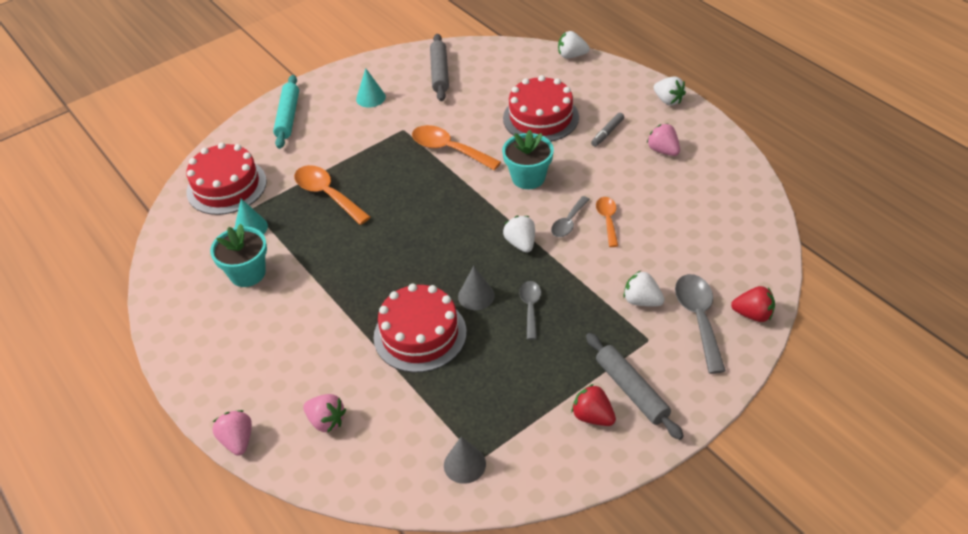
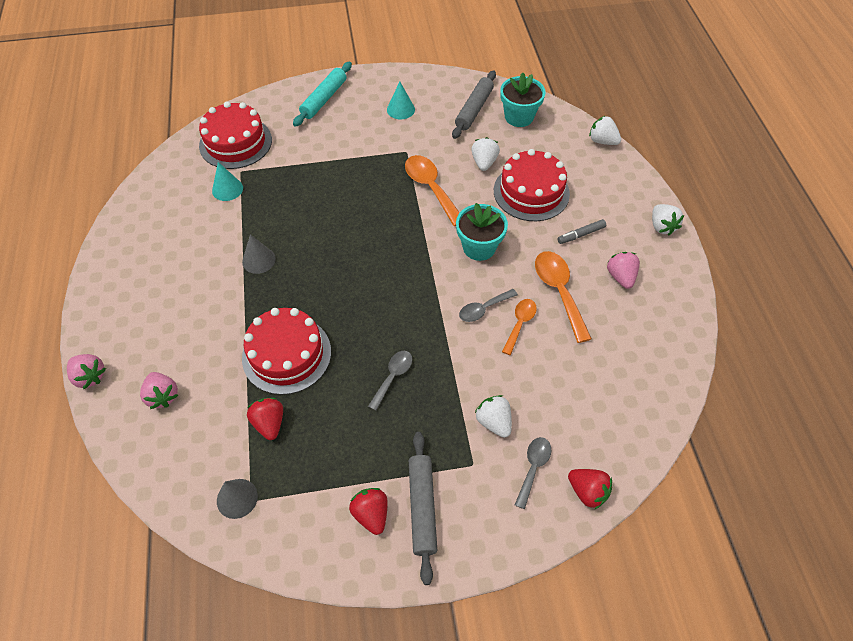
camera: 25 degrees right, 10 degrees up
(238, 440) = (90, 376): pink strawberry -> pink strawberry turned 120 degrees clockwise
(247, 273) = (197, 229): turquoise flower pot -> turquoise flower pot (519, 117)
(327, 194) = (305, 185): orange spoon -> orange spoon (559, 291)
(447, 394) = (269, 423): none -> red strawberry
(476, 296) = (356, 341): grey cone -> grey cone (258, 260)
(521, 243) = (428, 309): white strawberry -> white strawberry (484, 162)
(698, 318) = (533, 467): grey spoon -> grey spoon, size x0.61

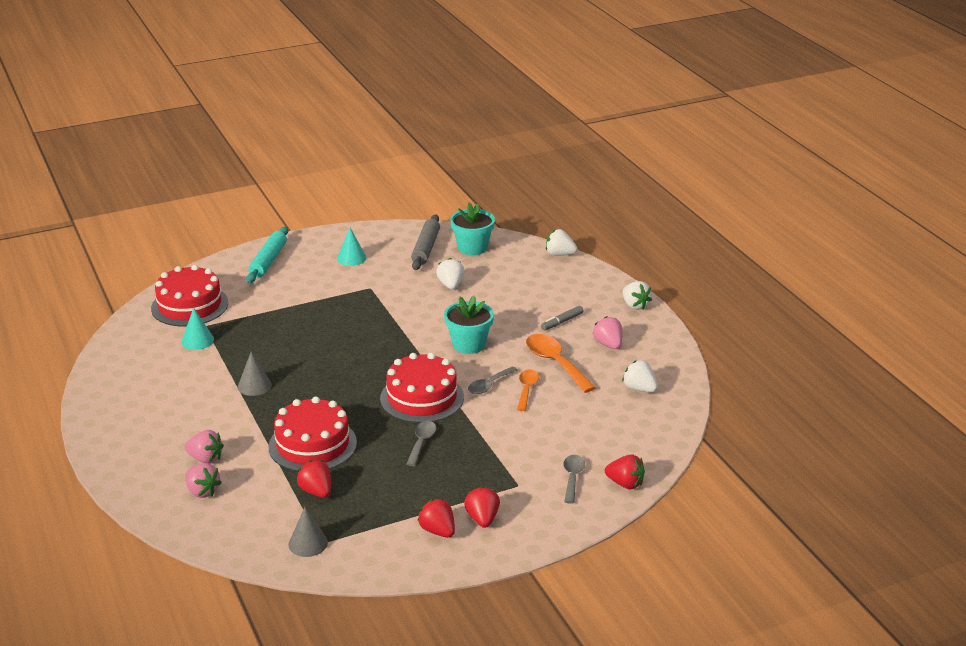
camera: 15 degrees left, 25 degrees down
(90, 376) = (121, 491): pink strawberry -> pink strawberry (205, 459)
(422, 507) = (482, 519): grey rolling pin -> red strawberry
(430, 188) = (405, 310): orange spoon -> none
(494, 422) = (526, 455): white strawberry -> white strawberry (639, 389)
(531, 192) = (504, 299): red cake -> red cake (422, 398)

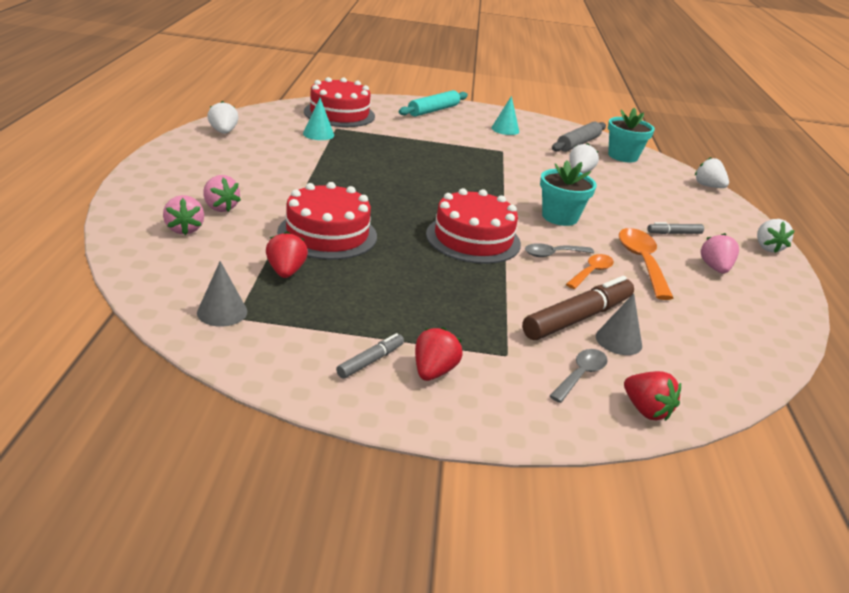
camera: 25 degrees right, 0 degrees up
(254, 386) = (328, 176): grey cone -> grey cone (618, 341)
(421, 442) = (436, 273): grey spoon -> none
(438, 531) = (370, 361): red strawberry -> grey marker
(543, 434) = (577, 318): none -> brown marker
(639, 389) = (728, 320): white strawberry -> white strawberry (223, 132)

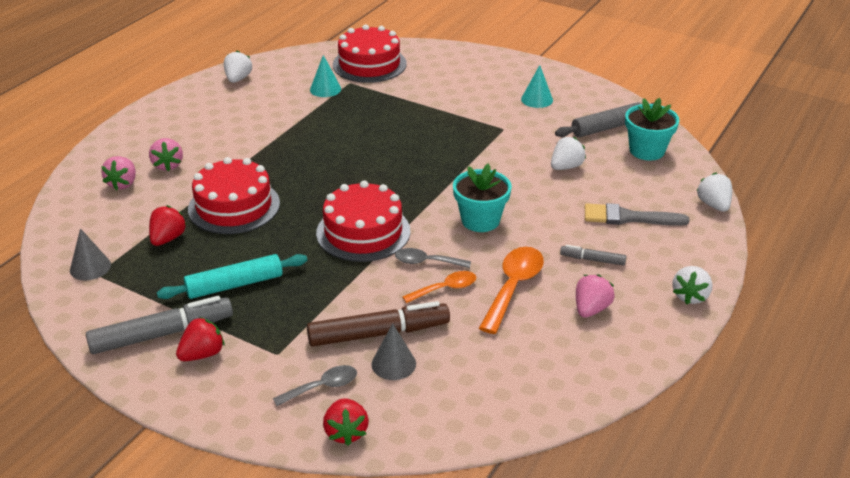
camera: 30 degrees right, 5 degrees up
(370, 361) = (162, 334): grey marker -> grey marker, size x2.00
(433, 110) = (478, 66): turquoise rolling pin -> turquoise rolling pin (234, 284)
(663, 201) = (628, 217): none -> grey brush

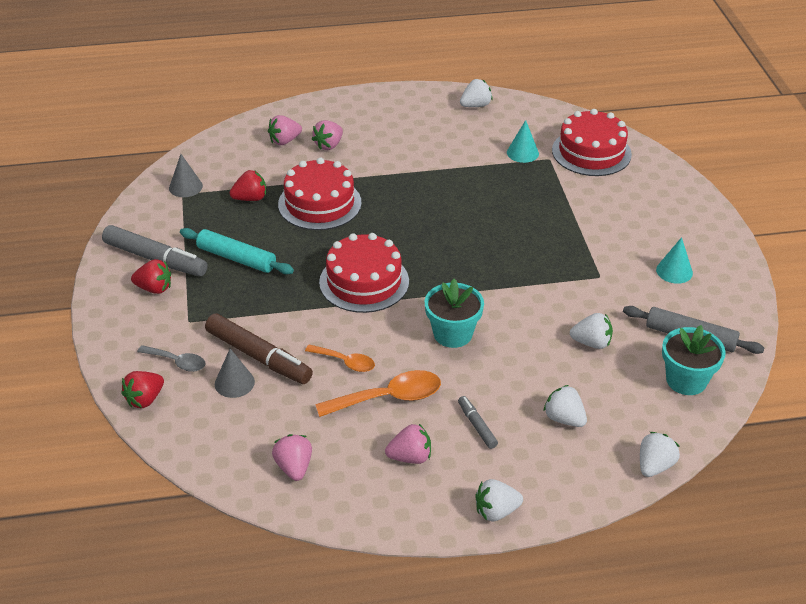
camera: 50 degrees right, 5 degrees up
(426, 262) = (366, 334): grey spoon -> none
(536, 378) = (294, 467): none -> pink strawberry
(628, 217) = (564, 418): grey brush -> white strawberry

